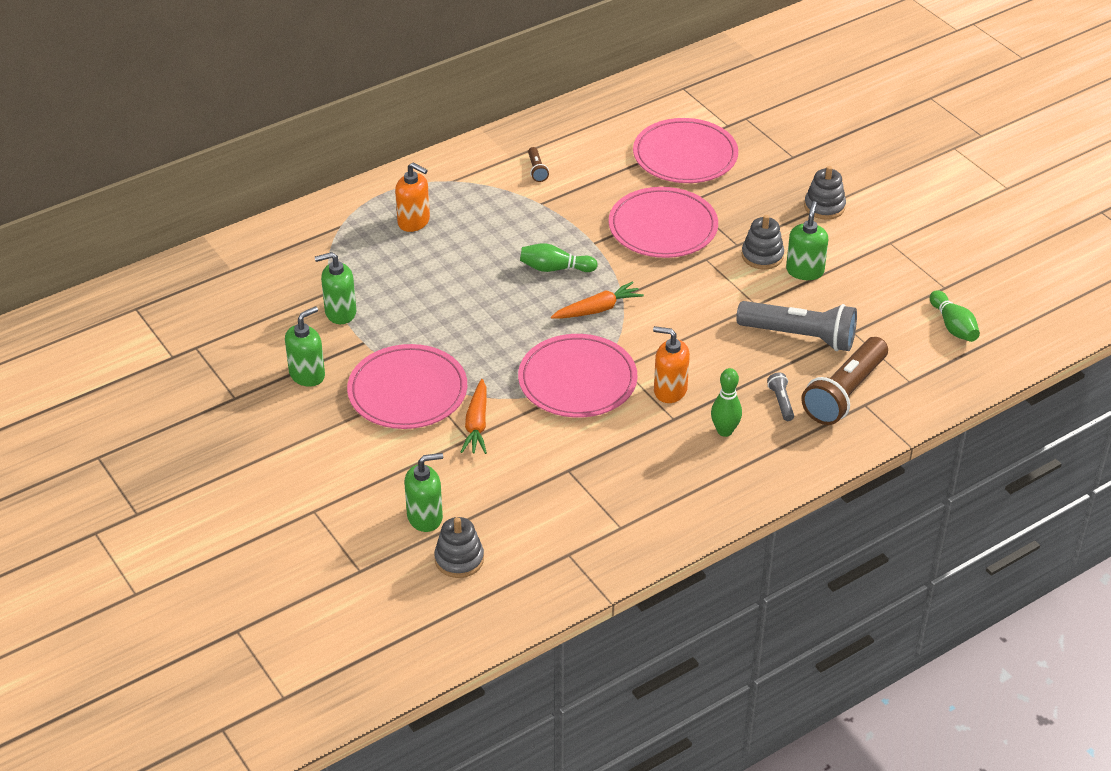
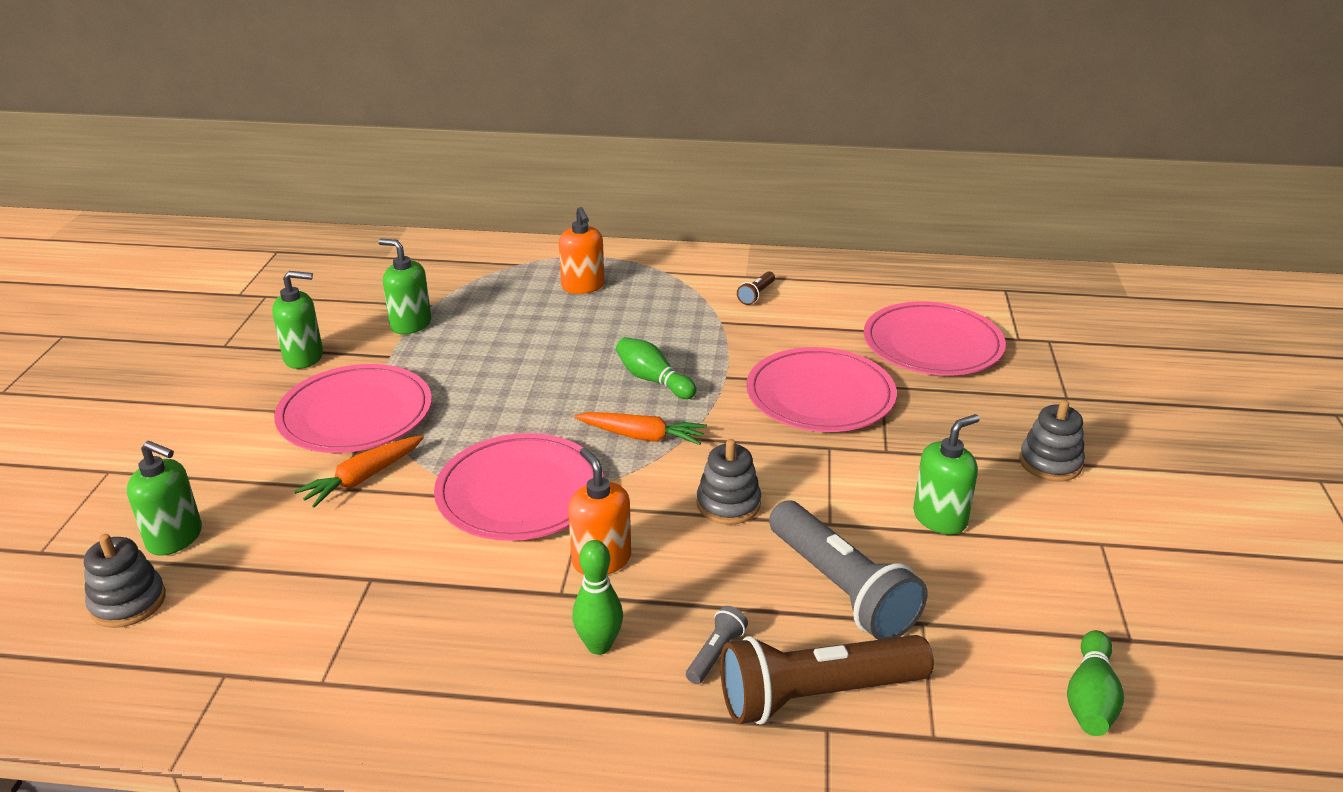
camera: 40 degrees right, 10 degrees down
(762, 256) = (903, 476): grey stacking toy -> grey stacking toy (728, 504)

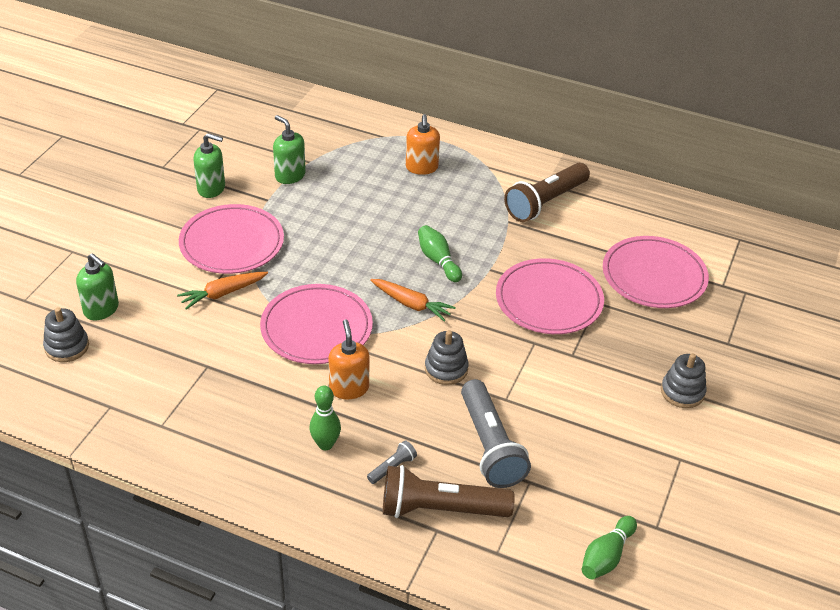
camera: 15 degrees right, 10 degrees up
(756, 295) = (545, 202): brown flashlight -> brown flashlight, size x2.30
(940, 518) = (581, 414): green soap dispenser -> none

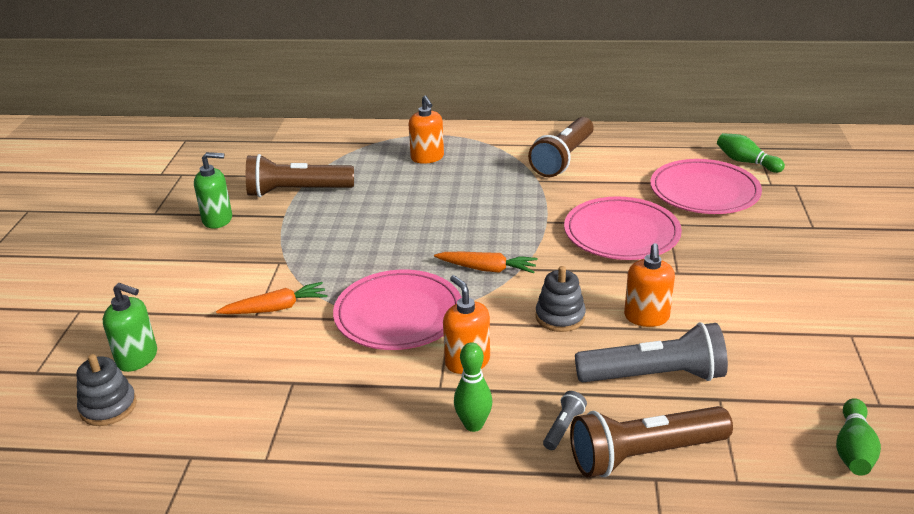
camera: 15 degrees left, 10 degrees down
(223, 293) = (276, 308): orange carrot -> orange carrot turned 150 degrees counterclockwise
(232, 243) = (263, 261): pink plate -> none
(290, 175) = (297, 191): green soap dispenser -> brown flashlight
(438, 260) = (491, 226): green bowling pin -> green bowling pin (746, 162)
(490, 446) = (654, 376): grey flashlight -> grey flashlight turned 60 degrees counterclockwise
(517, 390) = (646, 317): none -> orange soap dispenser
(682, 392) = (805, 276): grey stacking toy -> none

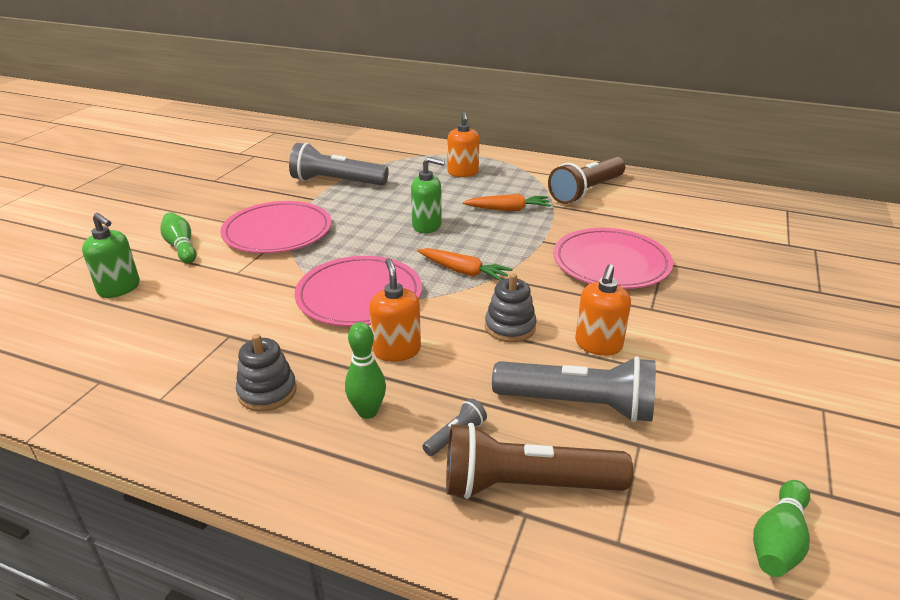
camera: 15 degrees right, 0 degrees up
(108, 407) = (67, 323): grey stacking toy -> grey stacking toy (267, 392)
(218, 219) = (259, 193): green soap dispenser -> green soap dispenser (427, 226)
(276, 308) = (257, 270): orange carrot -> orange carrot (508, 209)
(297, 191) = (336, 182): brown flashlight -> grey flashlight
(704, 191) = (714, 240): pink plate -> pink plate (277, 232)
(746, 162) = (770, 221): green bowling pin -> green bowling pin (181, 247)

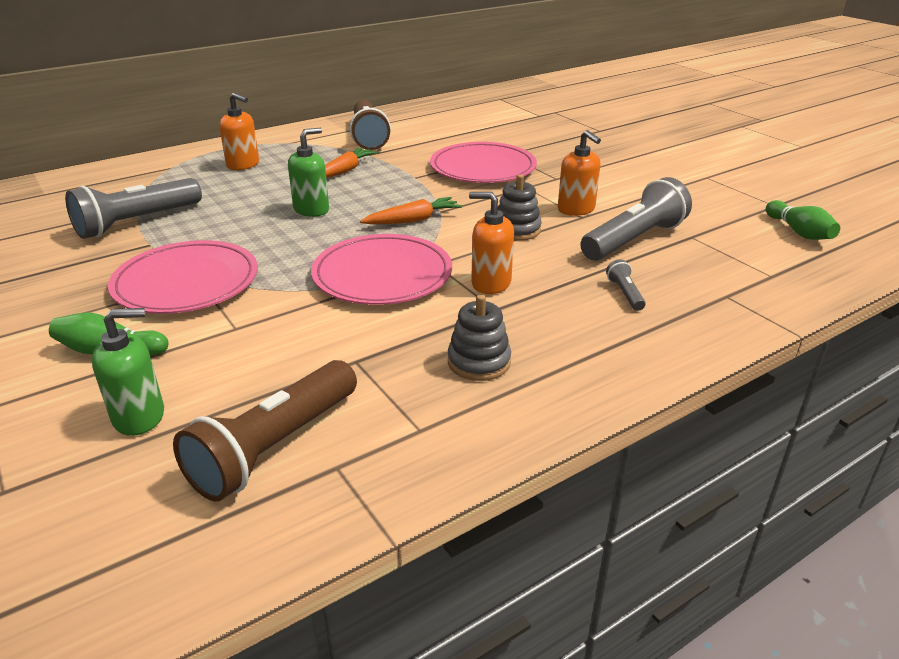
camera: 55 degrees left, 0 degrees up
(367, 412) = (560, 321): green bowling pin -> none
(526, 485) = (699, 286): brown flashlight -> brown flashlight (274, 447)

